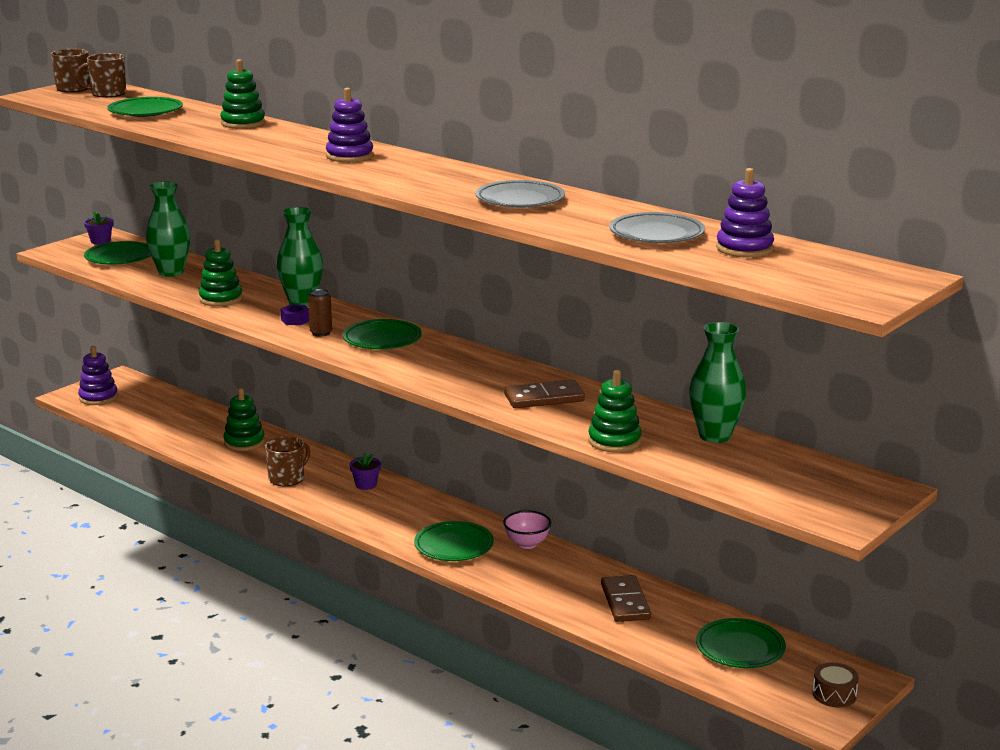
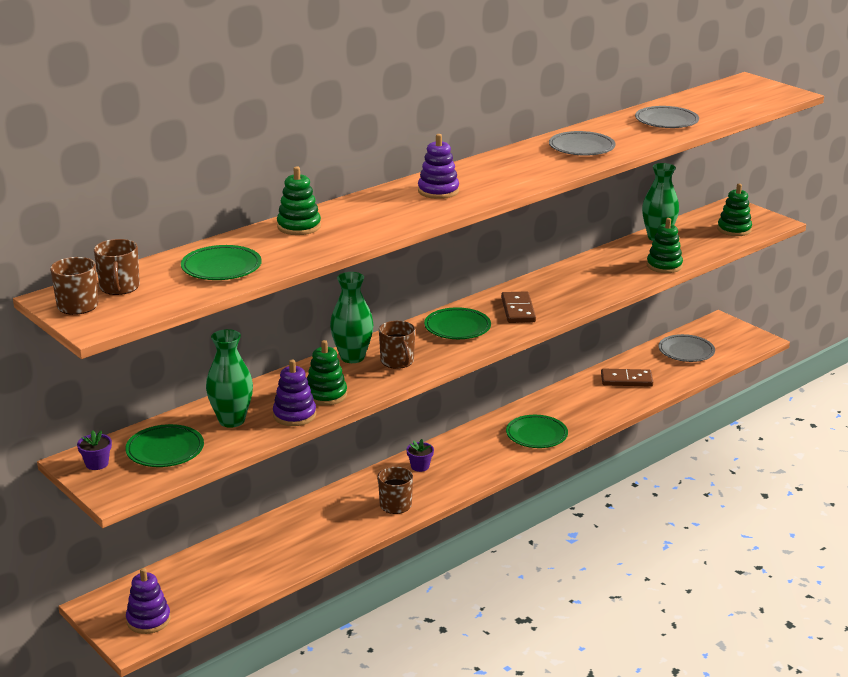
camera: 80 degrees left, 5 degrees up
(244, 442) = (308, 526): green stacking toy -> green stacking toy (734, 229)
(295, 320) = (397, 361): purple nut -> brown mug
(321, 333) = (433, 352): brown can -> none
(527, 544) = (539, 406): pink bowl -> none
(544, 398) = (589, 280): brown domino -> brown domino (518, 310)
(740, 648) = (686, 352): green plate -> grey plate
(744, 248) = (696, 105): purple stacking toy -> purple stacking toy (294, 415)
(834, 694) = (736, 333): brown drum -> none

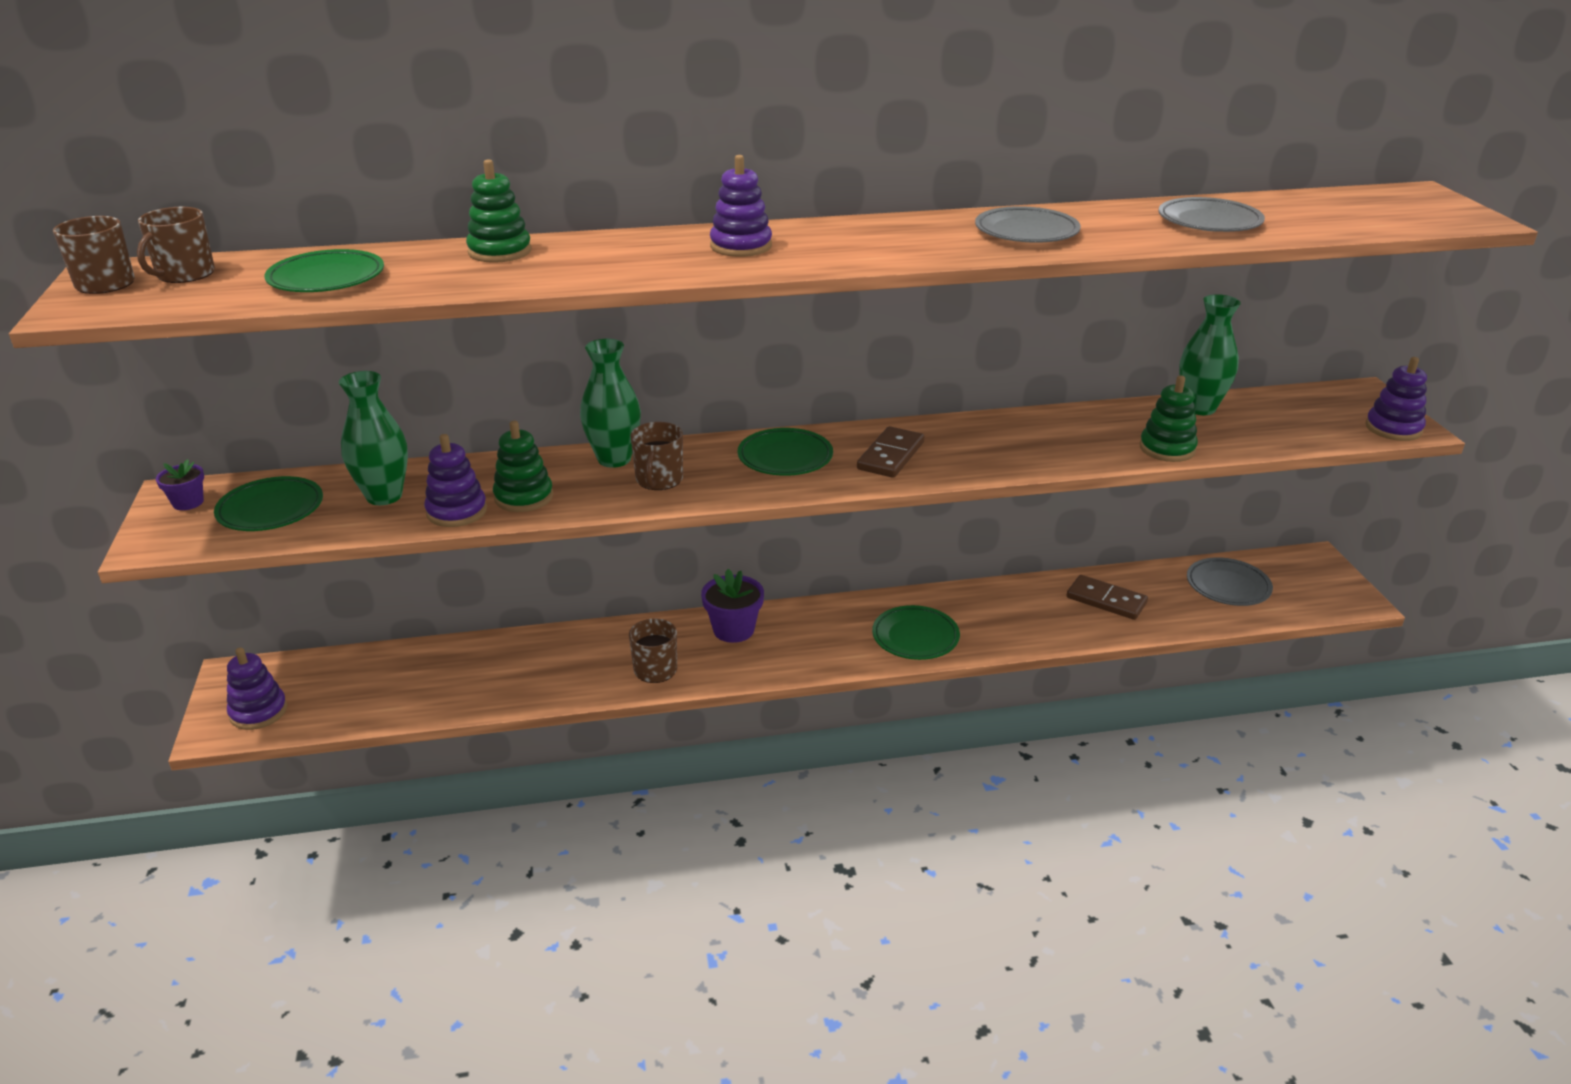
camera: 30 degrees right, 5 degrees up
(420, 466) = (733, 630): purple flower pot -> purple flower pot, size x1.67
(734, 229) = (1332, 424): green stacking toy -> none
(766, 224) = (1393, 428): none -> purple stacking toy

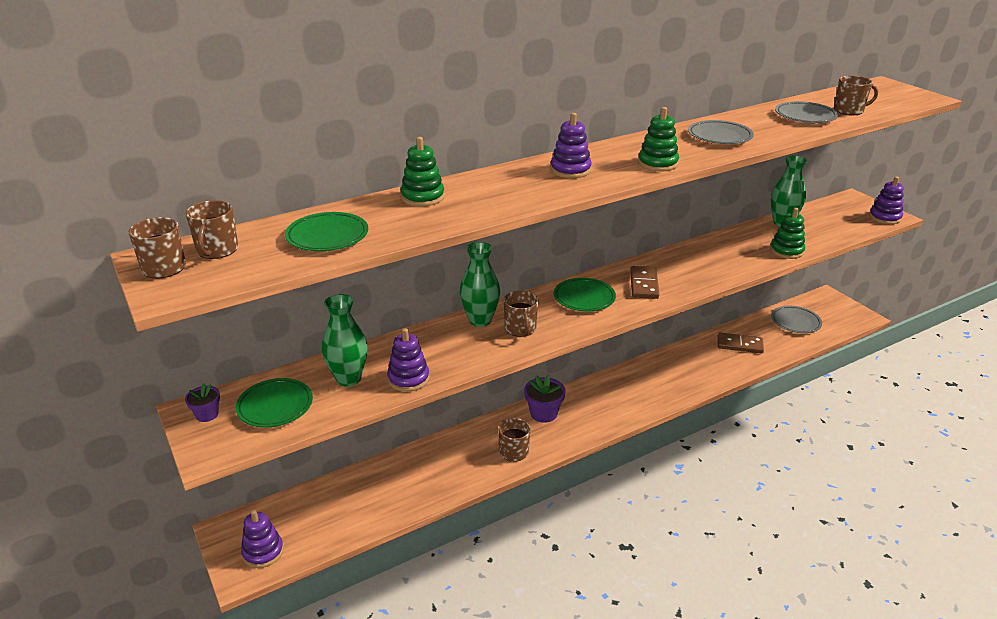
camera: 20 degrees left, 0 degrees up
(524, 497) = (444, 359): green stacking toy -> green stacking toy (657, 163)
(915, 637) = (652, 392): green plate -> none
(1299, 222) = (849, 111): none -> brown mug

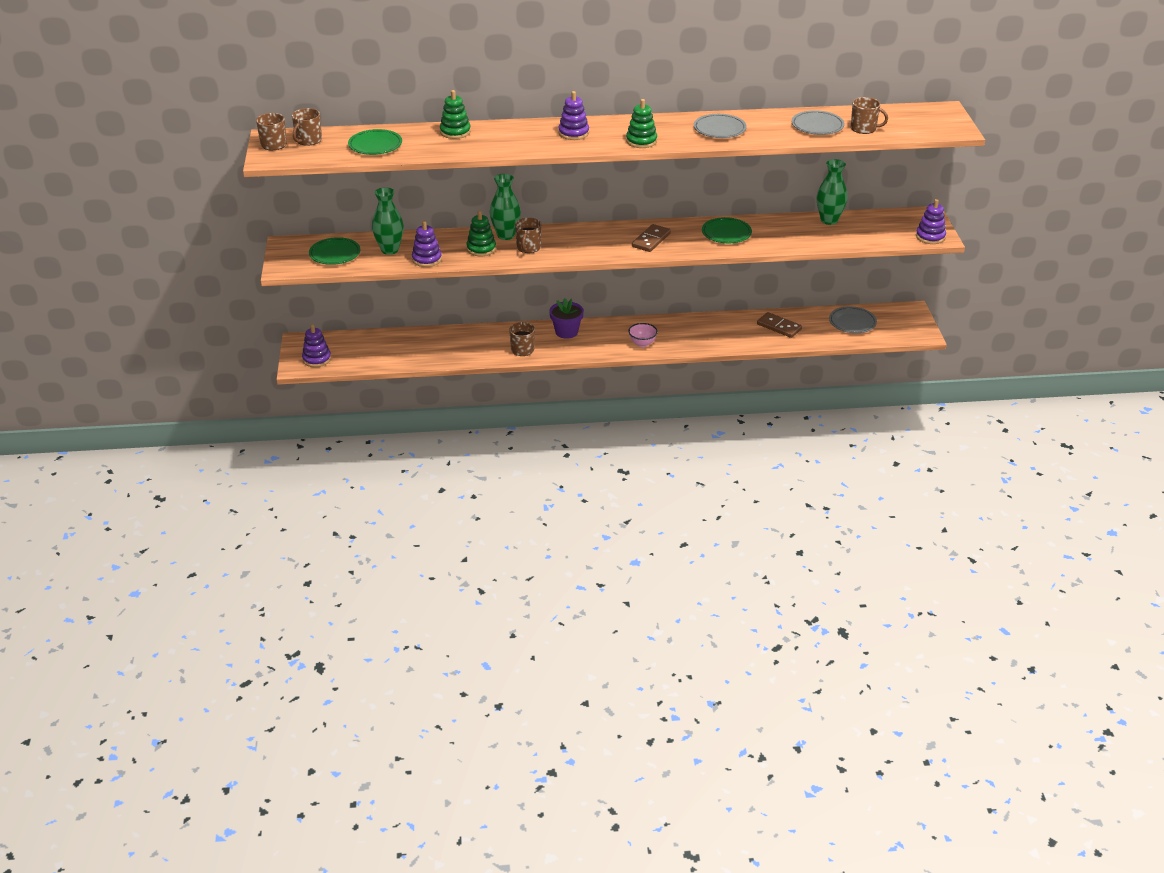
camera: 25 degrees right, 5 degrees up
(207, 414) = (293, 248): purple flower pot -> none
(584, 298) = (595, 238): green plate -> green plate (726, 233)
(633, 403) = (642, 343): none -> pink bowl
(786, 251) = (800, 243): green stacking toy -> green stacking toy (481, 249)

